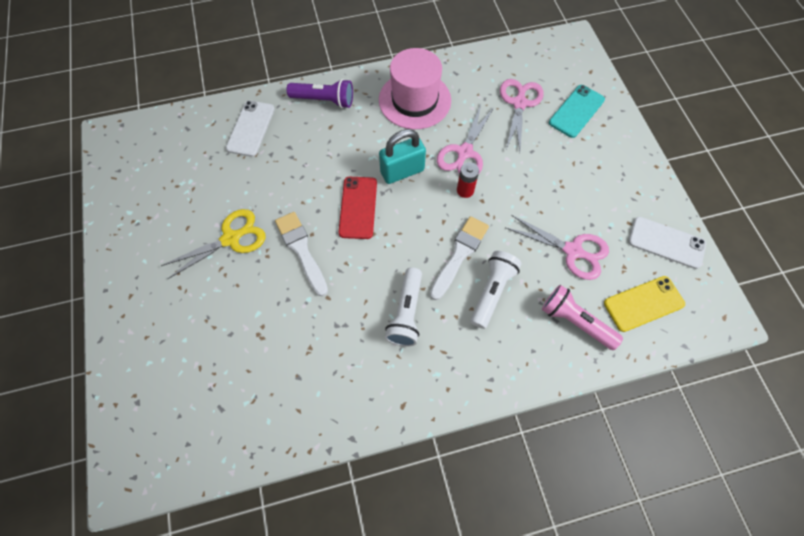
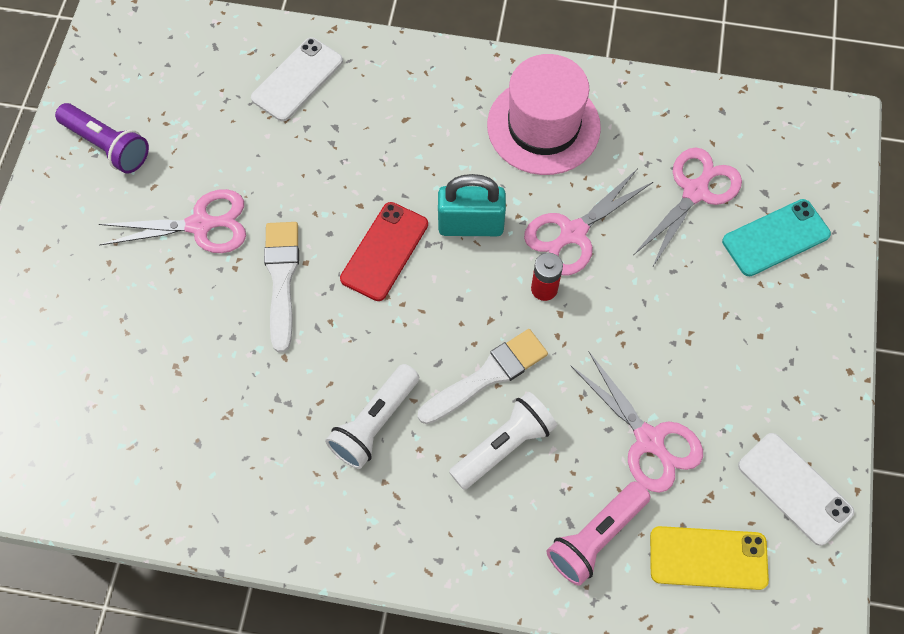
camera: 25 degrees right, 0 degrees up
(231, 239) = (200, 225): yellow scissors -> pink scissors
(324, 100) = (416, 77): purple flashlight -> purple flashlight (108, 146)
(575, 321) = (595, 537): pink flashlight -> pink flashlight turned 105 degrees counterclockwise

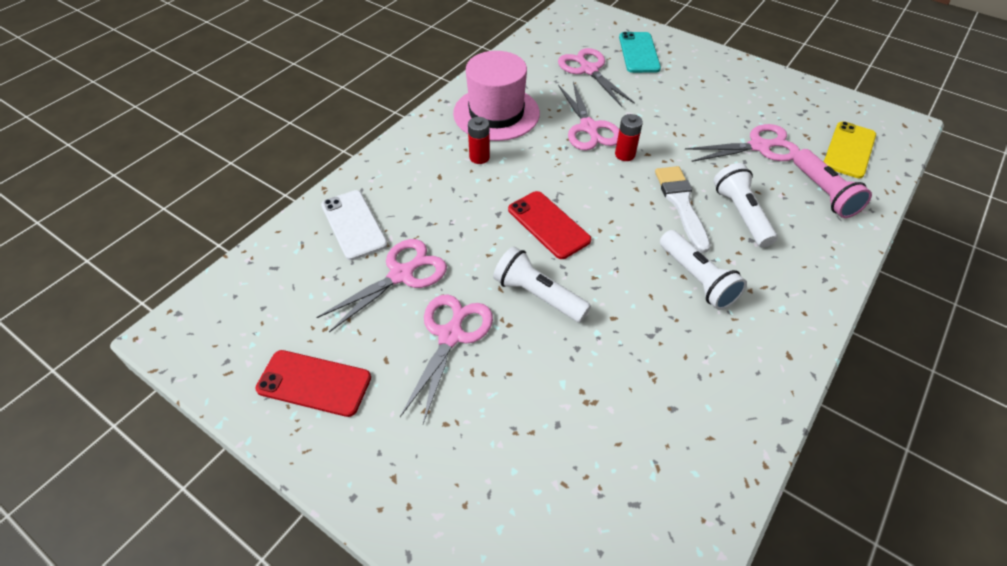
camera: 65 degrees left, 15 degrees down
(108, 146) = (314, 383): purple flashlight -> red phone
(253, 151) = (401, 275): none -> pink scissors
(282, 278) = (538, 295): white brush -> white flashlight
(456, 143) = (479, 157): none -> red battery
(471, 225) = (553, 172): turquoise padlock -> none
(795, 488) = (810, 102): white phone -> none

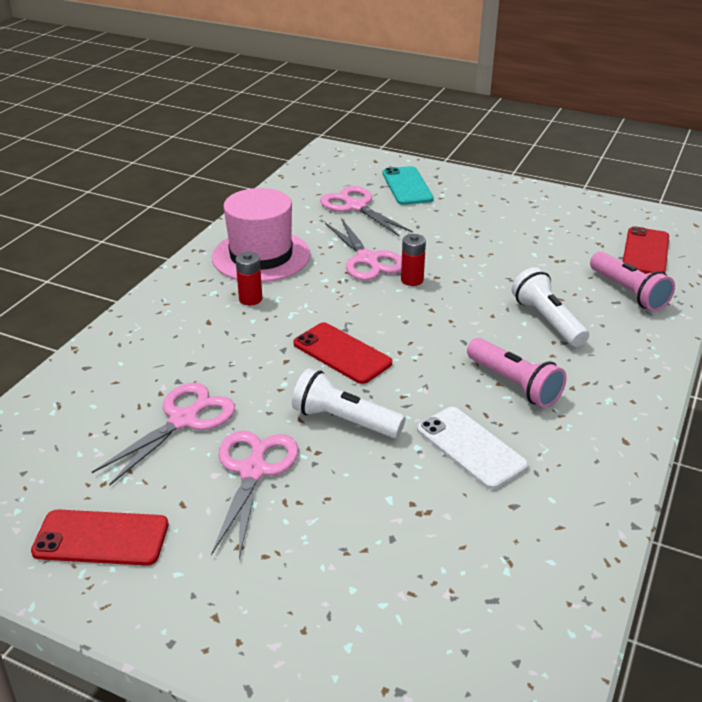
camera: 10 degrees left, 15 degrees down
(354, 225) = (117, 379): white phone -> white phone (471, 447)
(681, 204) = (482, 318): white brush -> none
(697, 279) = (514, 384): white flashlight -> pink flashlight
(759, 146) = (552, 258): pink scissors -> none
(849, 150) = (645, 252): yellow phone -> red phone

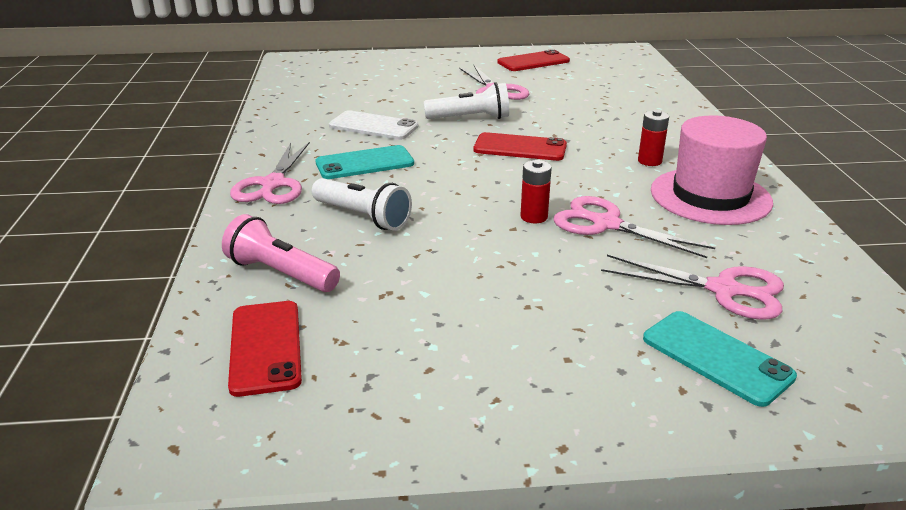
camera: 150 degrees right, 5 degrees down
(183, 420) = (568, 97): pink scissors -> pink scissors (273, 184)
(514, 384) = (365, 163): pink flashlight -> turquoise phone

